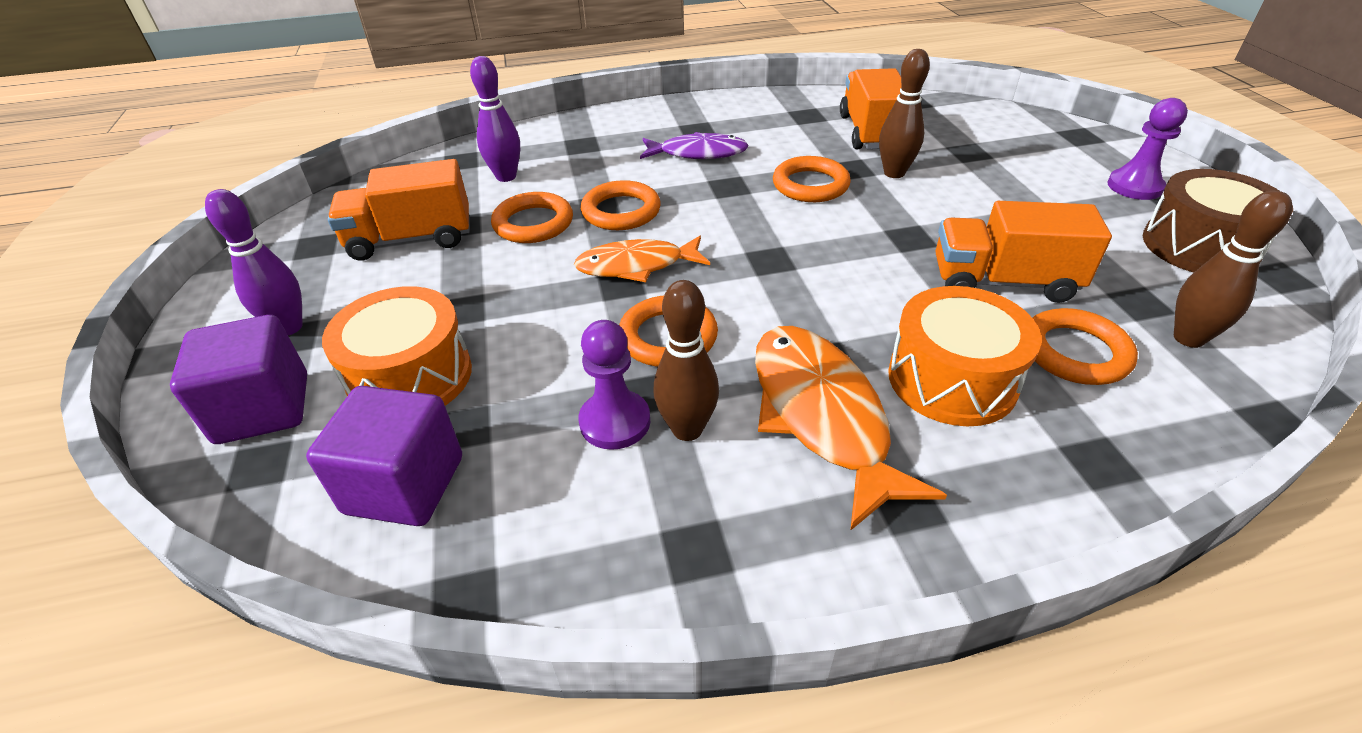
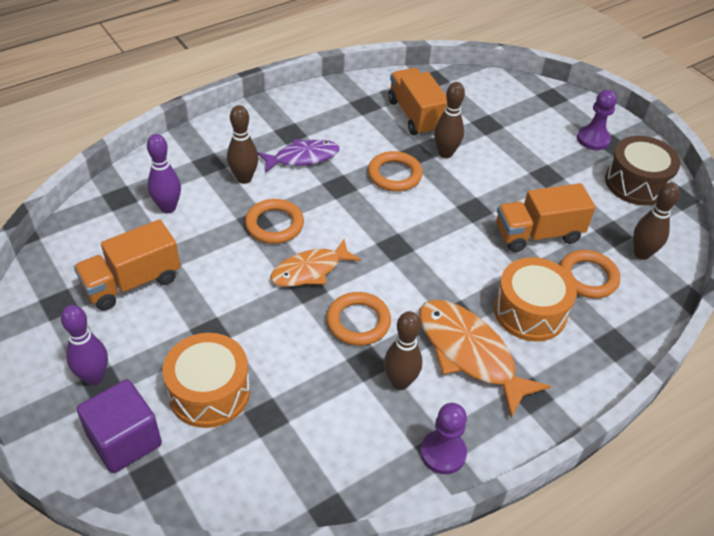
camera: 25 degrees left, 5 degrees up
(404, 485) = (255, 463): purple cube -> none
(533, 223) = (216, 248): orange ring -> none
(613, 163) = (244, 178): none -> brown bowling pin
(615, 422) = (356, 388): purple pawn -> purple pawn (443, 453)

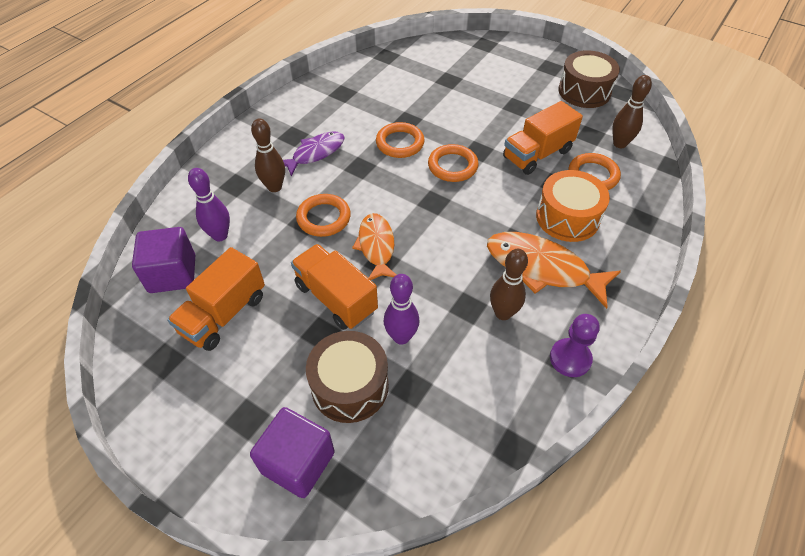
camera: 20 degrees left, 5 degrees up
(94, 377) = (236, 415): purple bowling pin -> purple bowling pin (401, 337)
(106, 229) = (172, 274): none -> purple cube
(209, 392) = (350, 386): orange drum -> brown drum
(310, 270) = (376, 246): orange fish -> orange fish turned 135 degrees clockwise
(358, 322) = (441, 275): orange ring -> orange ring (452, 166)
(415, 116) = (389, 90): orange truck -> orange truck (336, 298)
(445, 153) = (430, 113): brown bowling pin -> none
(593, 139) = (534, 68): purple pawn -> none

